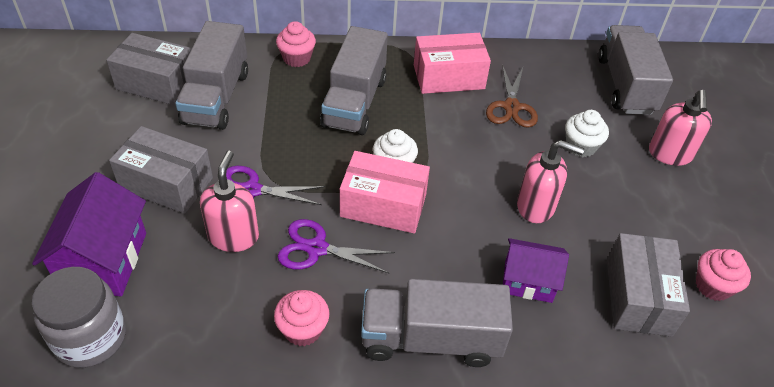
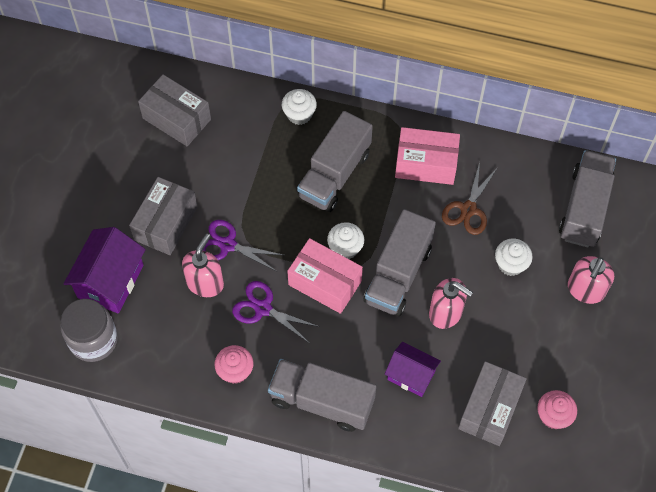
camera: 20 degrees right, 15 degrees up
(166, 183) = (166, 223): grey box -> grey box turned 75 degrees clockwise
(216, 97) = (221, 144): grey truck -> grey truck (398, 274)
(297, 58) = (299, 114): pink cupcake -> white cupcake

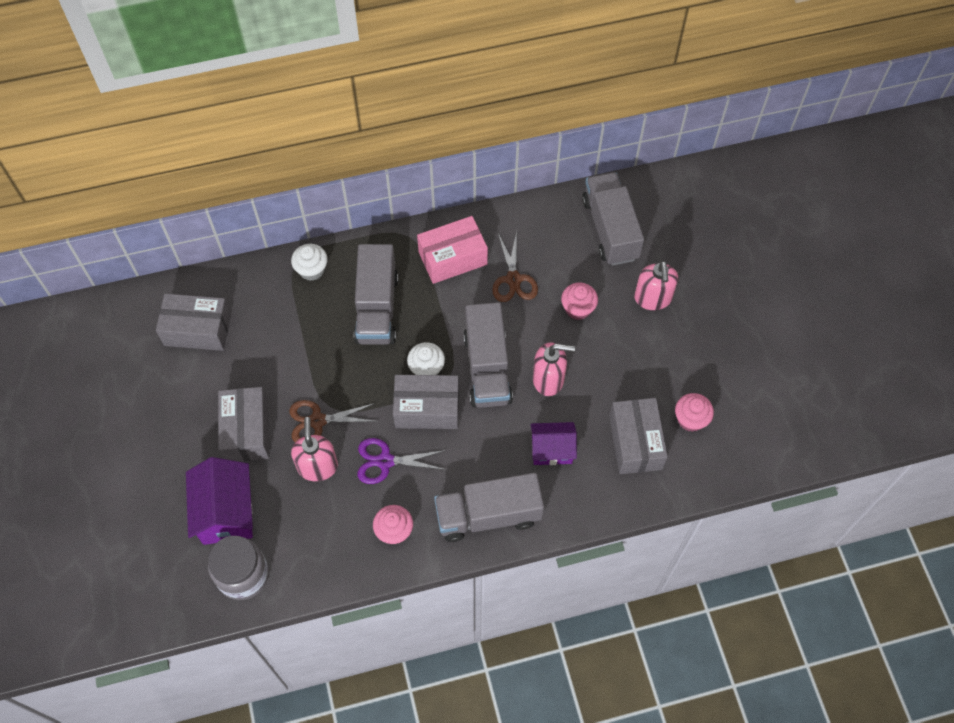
camera: 30 degrees left, 0 degrees up
(228, 245) = (317, 421): purple scissors -> brown scissors
(325, 283) = (427, 409): pink box -> grey box
(510, 264) = (578, 308): white cupcake -> pink cupcake

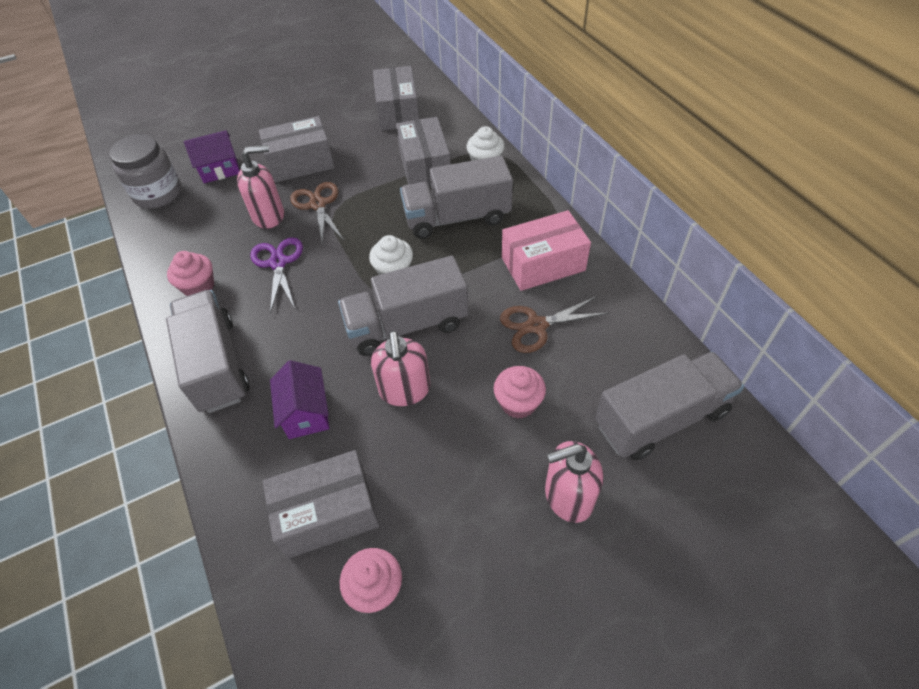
camera: 80 degrees right, 10 degrees down
(226, 512) = (220, 170): purple house -> purple house, size x0.65
(427, 409) = (344, 283): grey box -> grey box (425, 167)
(452, 258) = (543, 264): pink box -> pink box turned 75 degrees counterclockwise

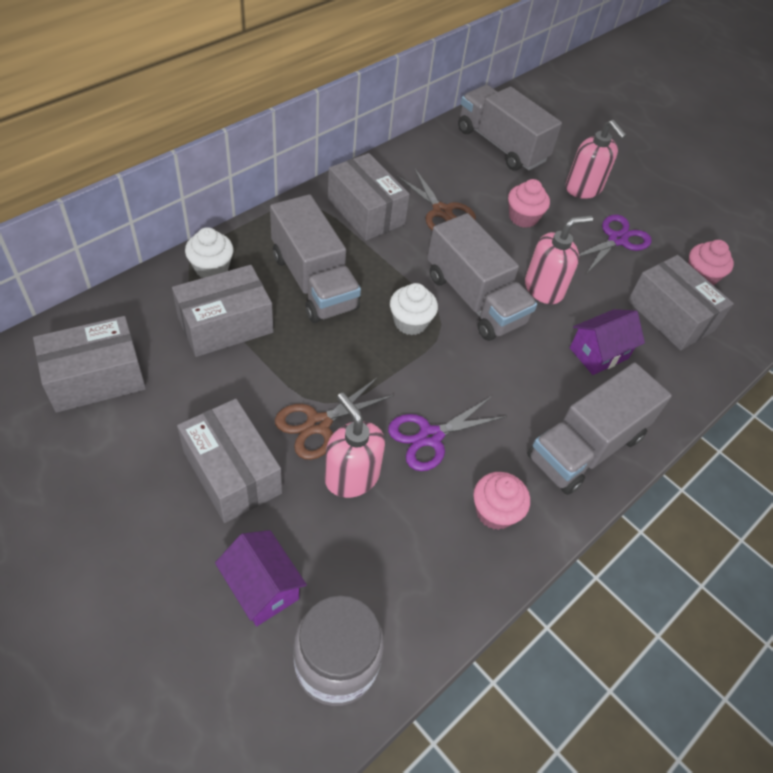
camera: 115 degrees left, 0 degrees up
(464, 502) = (617, 240): none -> purple scissors
(543, 264) = (366, 211): pink box -> grey box

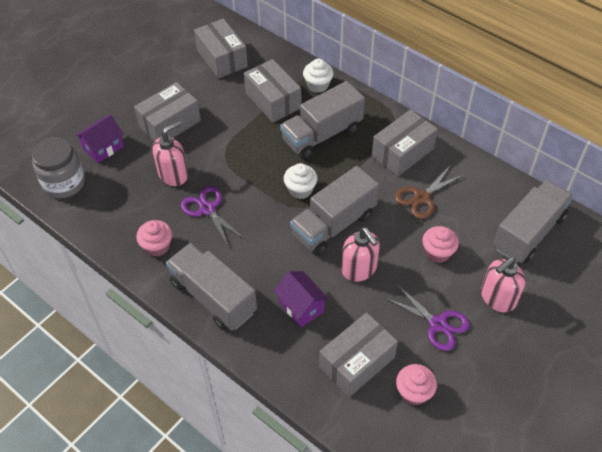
camera: 90 degrees right, 0 degrees up
(318, 424) = (207, 154): brown scissors -> none

